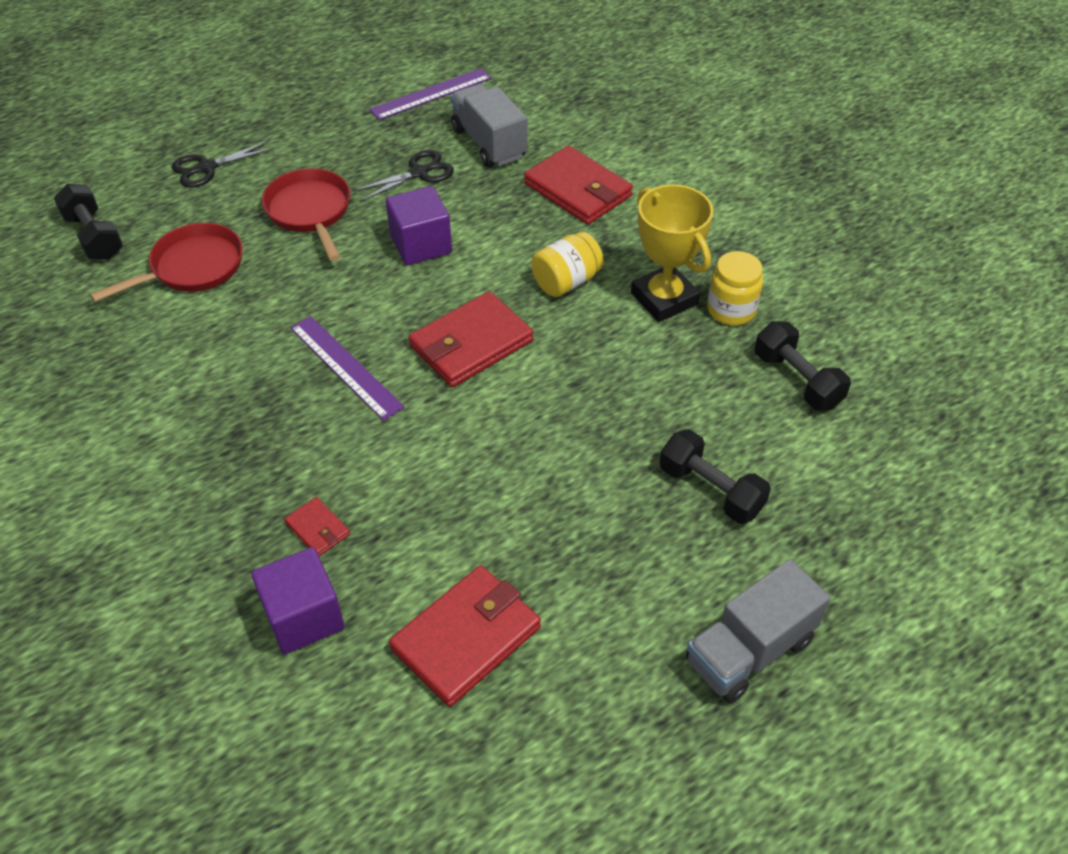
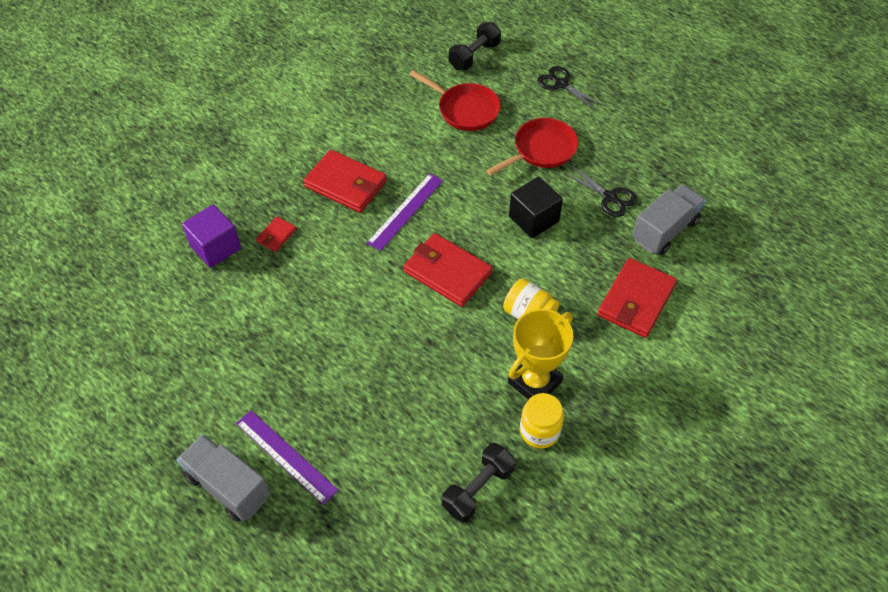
camera: 75 degrees right, 5 degrees up
(421, 244) = (533, 219): purple cube -> black cube
(431, 94) = (706, 180): purple ruler -> purple ruler (286, 456)
(466, 638) = (214, 328): red wallet -> red wallet (346, 184)
(710, 490) = (355, 443): black dumbbell -> none

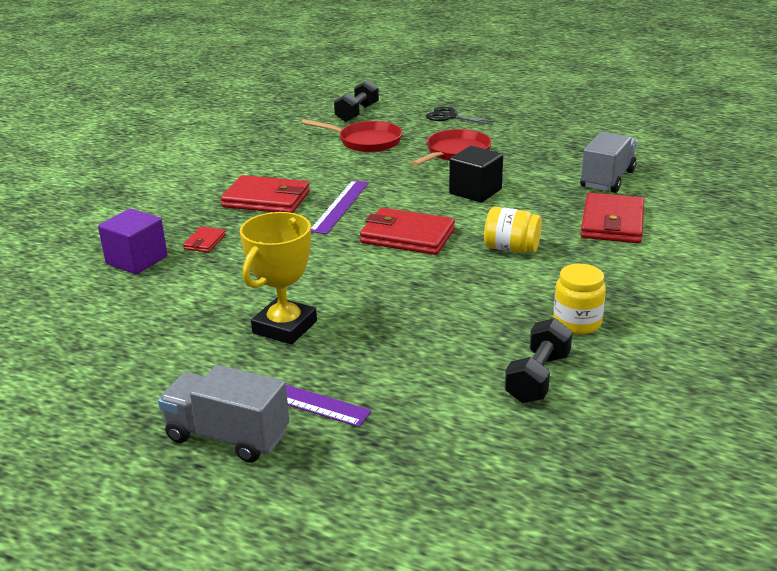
camera: 15 degrees left, 25 degrees down
(535, 382) = (548, 291): yellow trophy -> yellow trophy (285, 327)
(610, 197) = (541, 169): black scissors -> none

